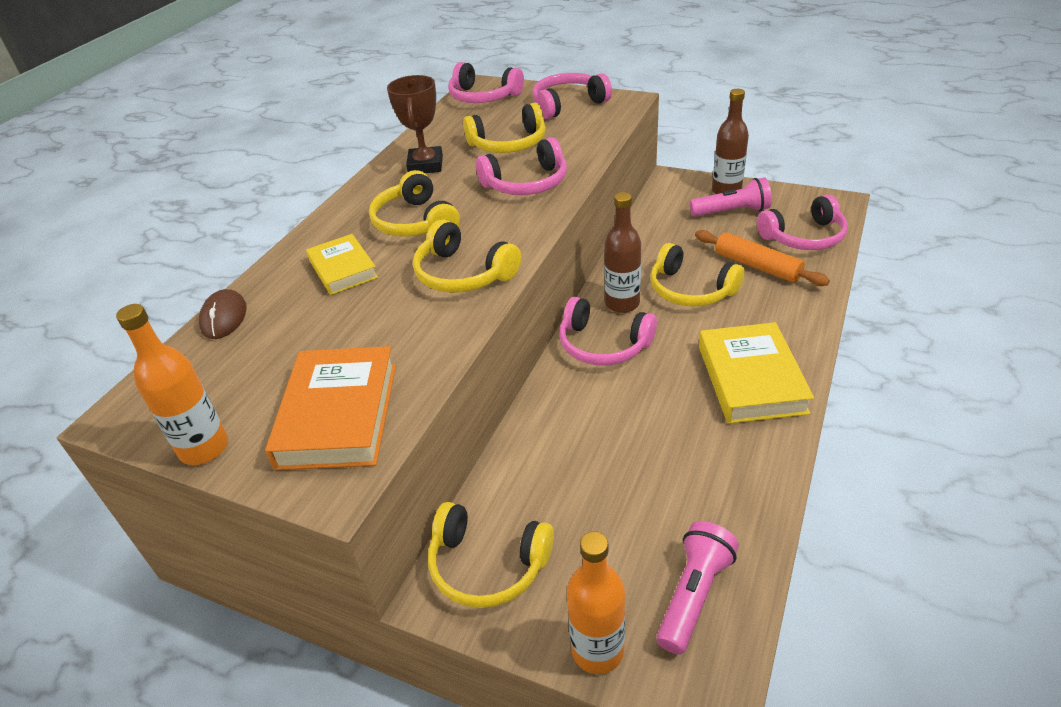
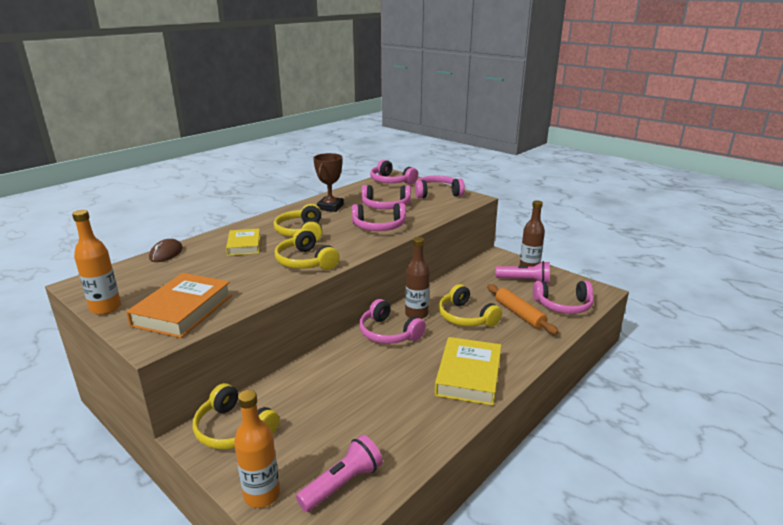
camera: 15 degrees right, 15 degrees down
(509, 144) = (386, 206): yellow headphones -> pink headphones

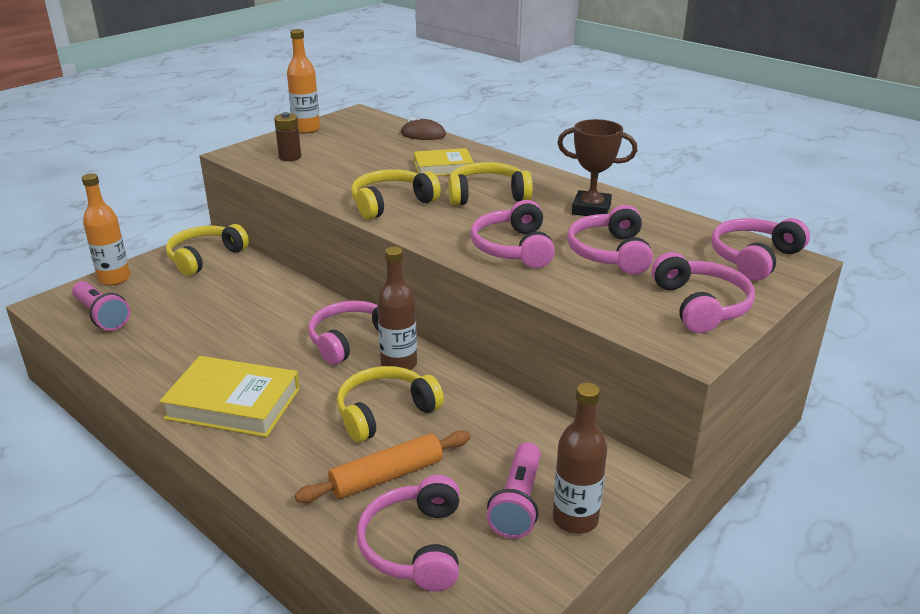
camera: 90 degrees right, 5 degrees up
(182, 310) = (290, 157): orange book -> brown battery

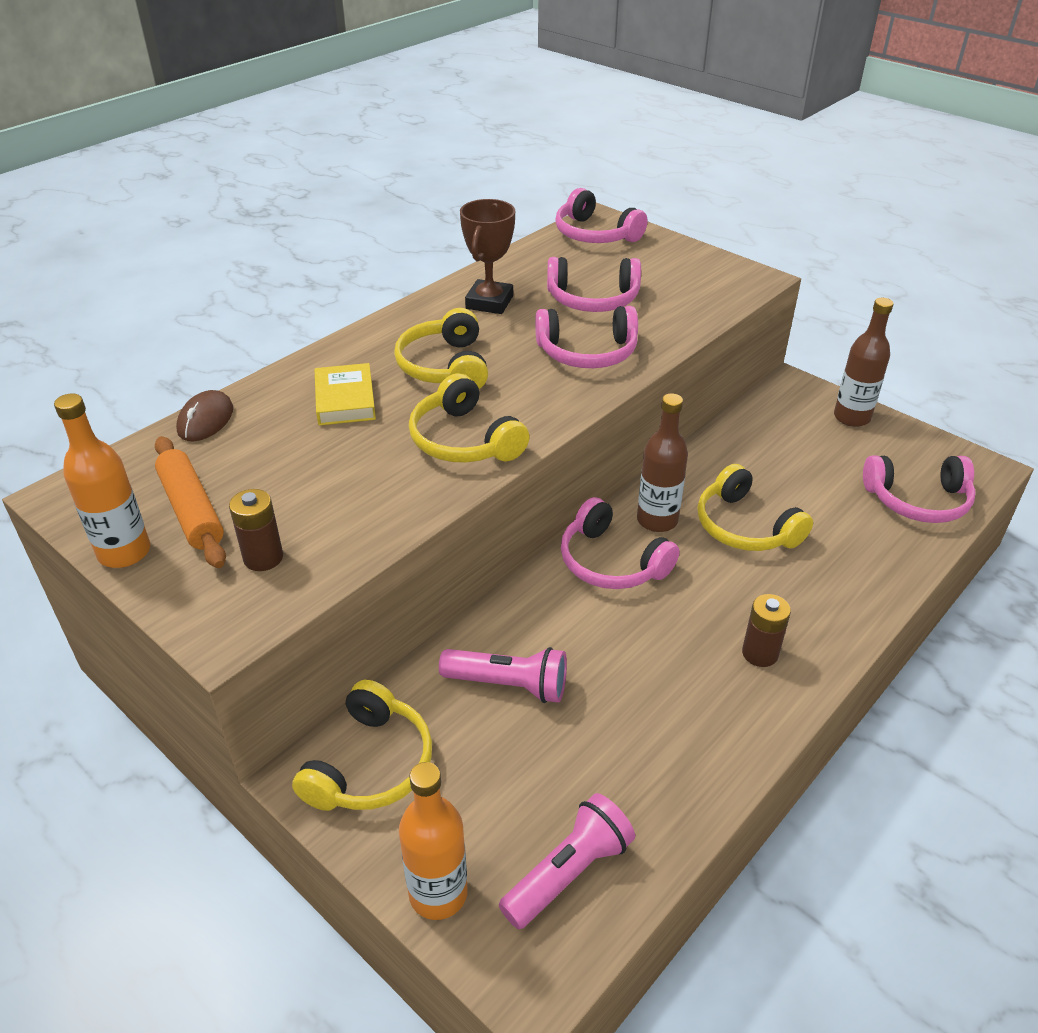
camera: 90 degrees left, 10 degrees up
(205, 257) = (370, 764): yellow headphones -> yellow headphones turned 105 degrees counterclockwise
(233, 403) = (760, 653): yellow book -> brown battery
(387, 476) = (840, 520): orange rolling pin -> orange rolling pin (191, 510)
(518, 503) = (845, 445): pink flashlight -> pink flashlight (508, 685)
(700, 305) = (685, 267): pink headphones -> none

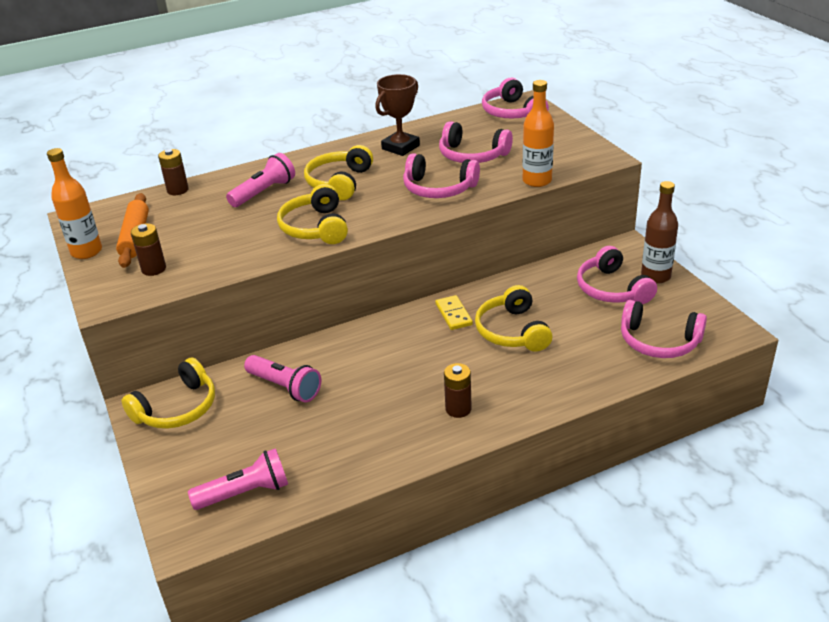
camera: 25 degrees right, 5 degrees down
(205, 420) = (177, 190): brown mouse -> brown battery
(345, 400) = (264, 192): yellow book -> pink flashlight
(438, 893) = (167, 481): orange bottle -> orange bottle (537, 181)
(611, 562) = (402, 333): pink headphones -> pink headphones (612, 289)
(657, 520) = (453, 314): brown bottle -> yellow domino

